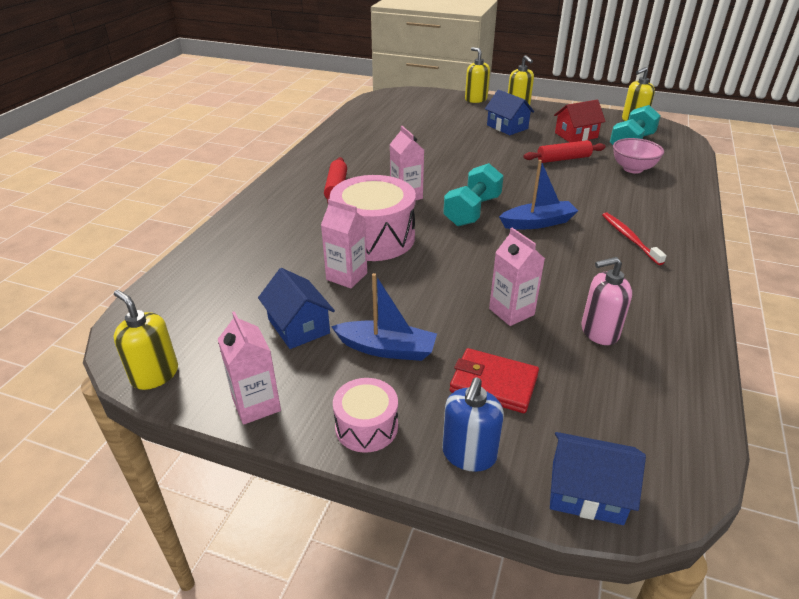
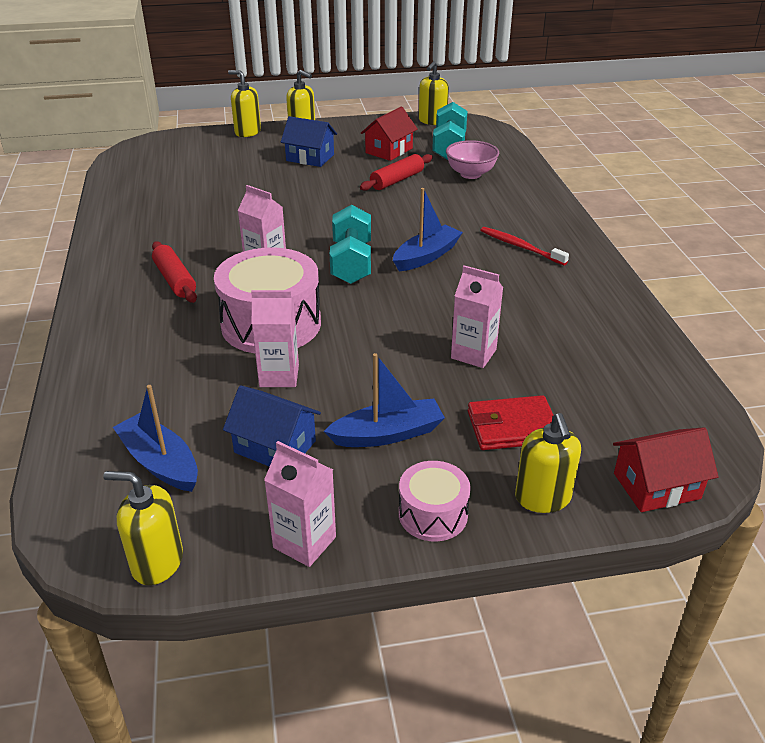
camera: 30 degrees left, 0 degrees up
(217, 307) = (160, 462): none -> blue boat
(469, 454) = (543, 498): blue soap dispenser -> yellow soap dispenser
(586, 492) = (656, 486): blue house -> red house
(599, 332) = (562, 345): pink soap dispenser -> none

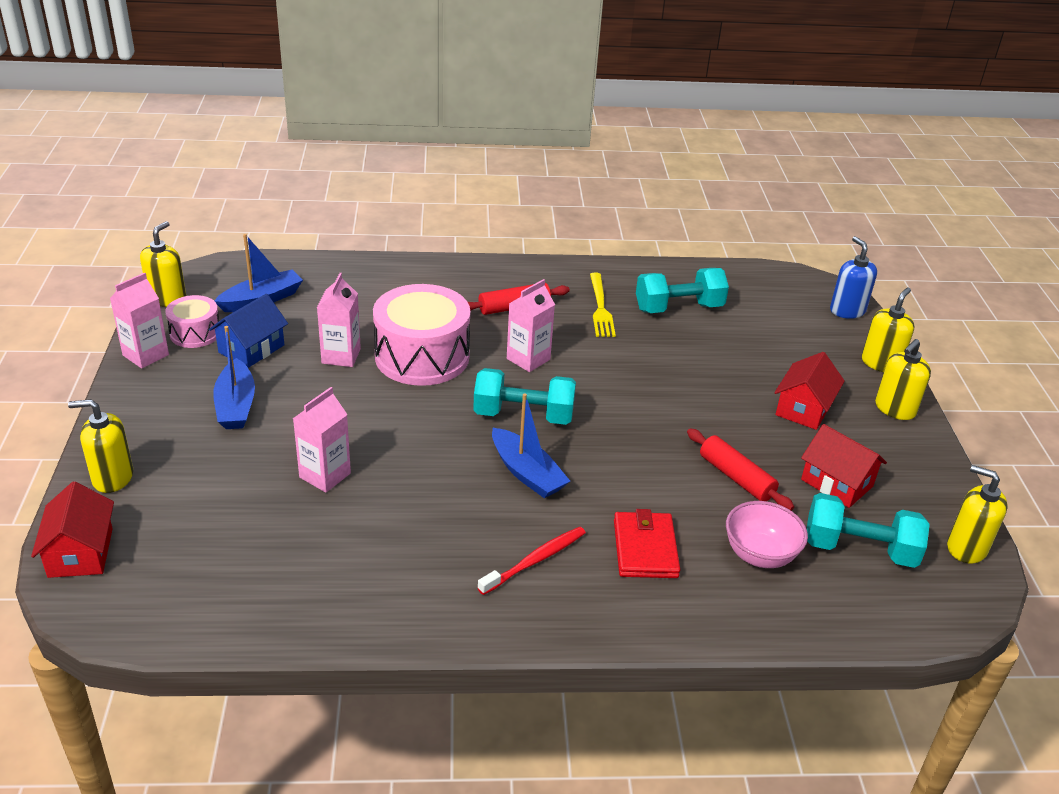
camera: 95 degrees right, 0 degrees up
(174, 201) = (679, 308): none -> turquoise dumbbell
(175, 236) = (600, 308): none -> yellow fork
(176, 139) = (847, 310): none -> blue soap dispenser
(310, 157) = (803, 409): blue house -> red house
(433, 514) = (133, 416): pink drum -> pink drum (195, 333)
(512, 427) = (206, 479): red wallet -> red wallet (645, 548)

